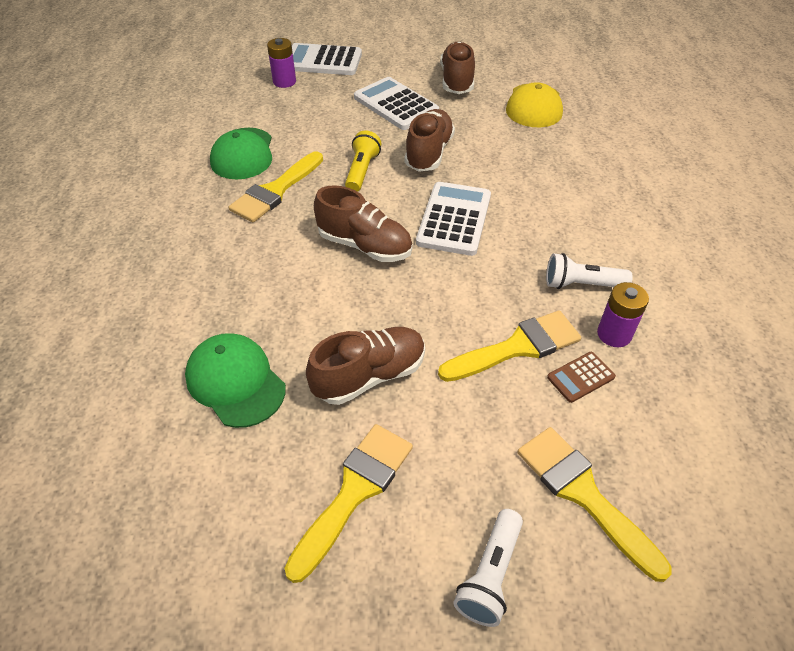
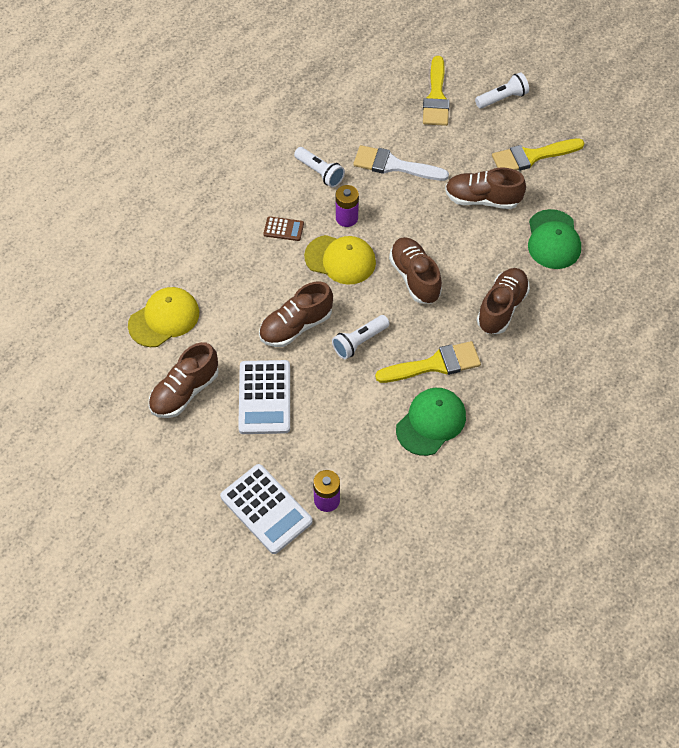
camera: 140 degrees left, 10 degrees up
(246, 270) = (501, 308): none -> brown shoe
(362, 171) = (359, 342): yellow flashlight -> white flashlight
(454, 219) = (340, 260): white calculator -> yellow cap
(517, 347) = (394, 165): yellow brush -> white brush
(580, 377) = (380, 134): brown calculator -> brown calculator (283, 229)
(614, 334) = (338, 140): purple battery -> purple battery (346, 218)

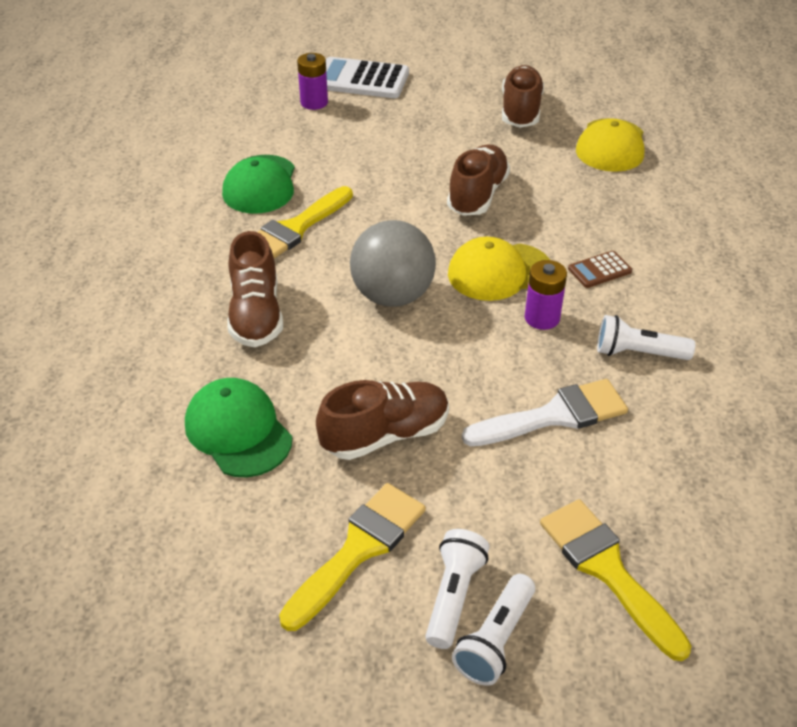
camera: 145 degrees right, 15 degrees down
(264, 397) = (444, 136): white calculator -> none
(359, 342) = (396, 212): white flashlight -> white flashlight (454, 596)
(414, 277) = (392, 295): brown shoe -> grey ball

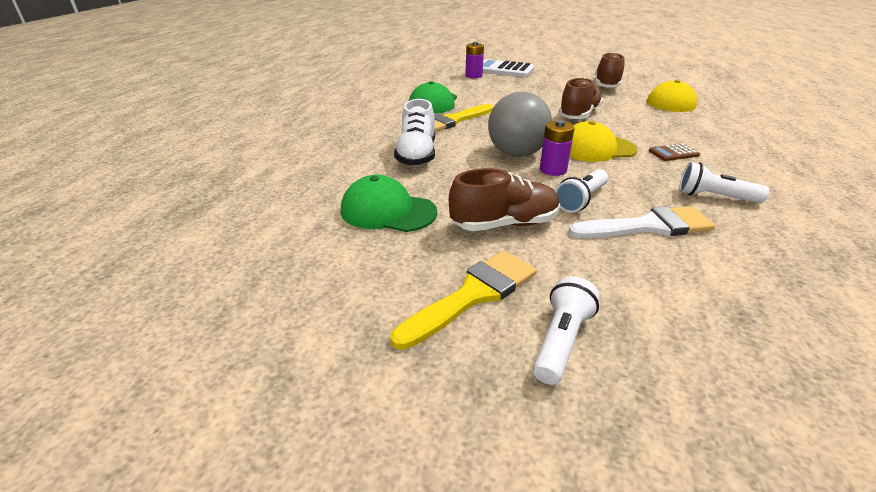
camera: 10 degrees right, 10 degrees down
(238, 431) = (388, 211): green cap -> green cap turned 45 degrees counterclockwise
(256, 314) = (417, 155): brown shoe -> white shoe
(495, 640) = (605, 385): white flashlight -> white flashlight (581, 200)
(542, 318) = (631, 173): purple battery -> purple battery (553, 170)
(607, 570) = (718, 339): yellow brush -> none

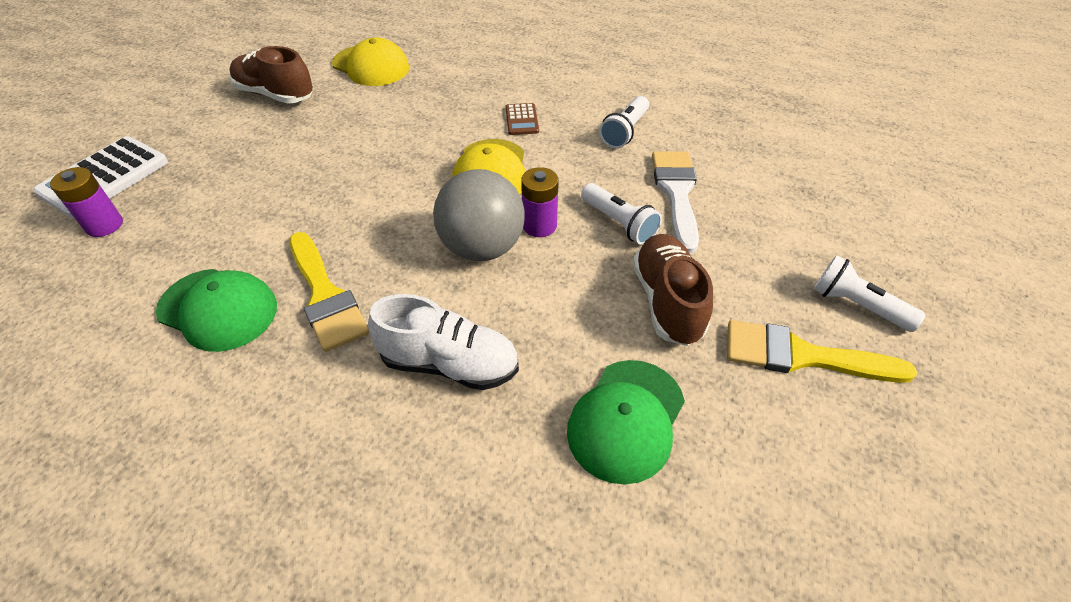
camera: 80 degrees left, 15 degrees up
(473, 295) = (802, 356): yellow brush -> yellow brush turned 45 degrees counterclockwise
(578, 115) = (375, 154): brown shoe -> none

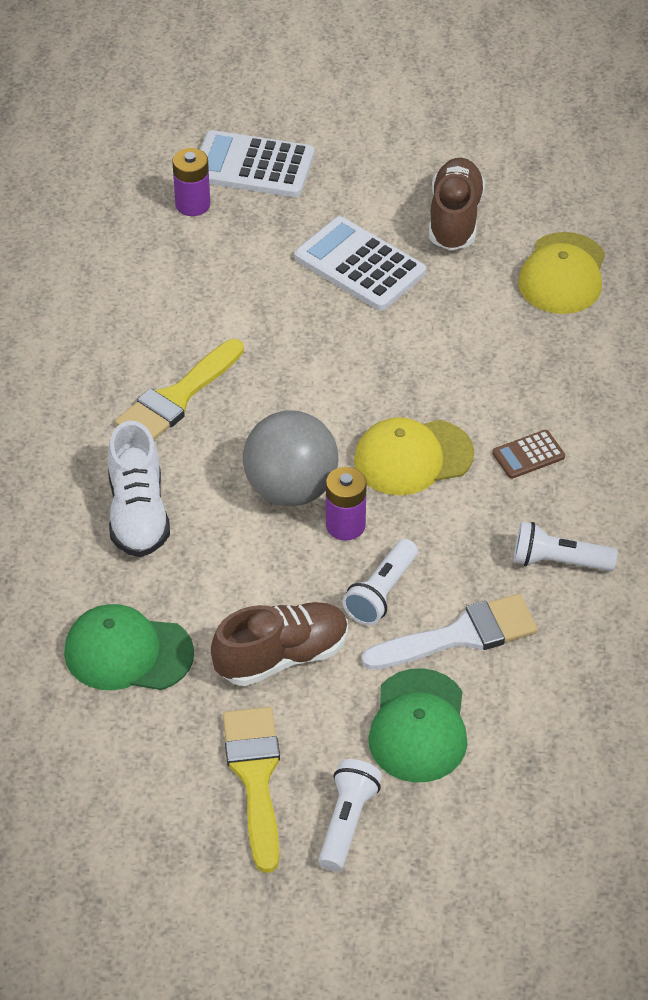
camera: 70 degrees right, 0 degrees up
(218, 309) = (131, 334): green cap -> green cap (418, 726)
(274, 149) = (360, 265): none -> white calculator

